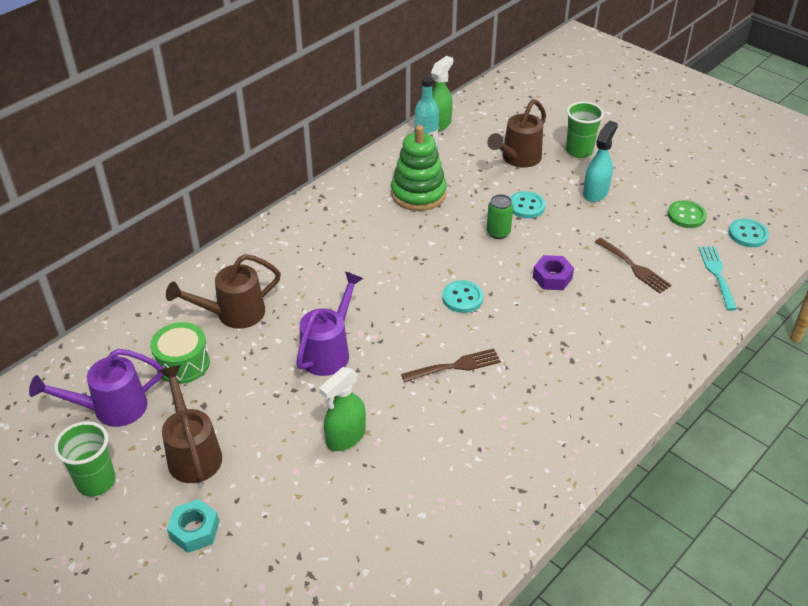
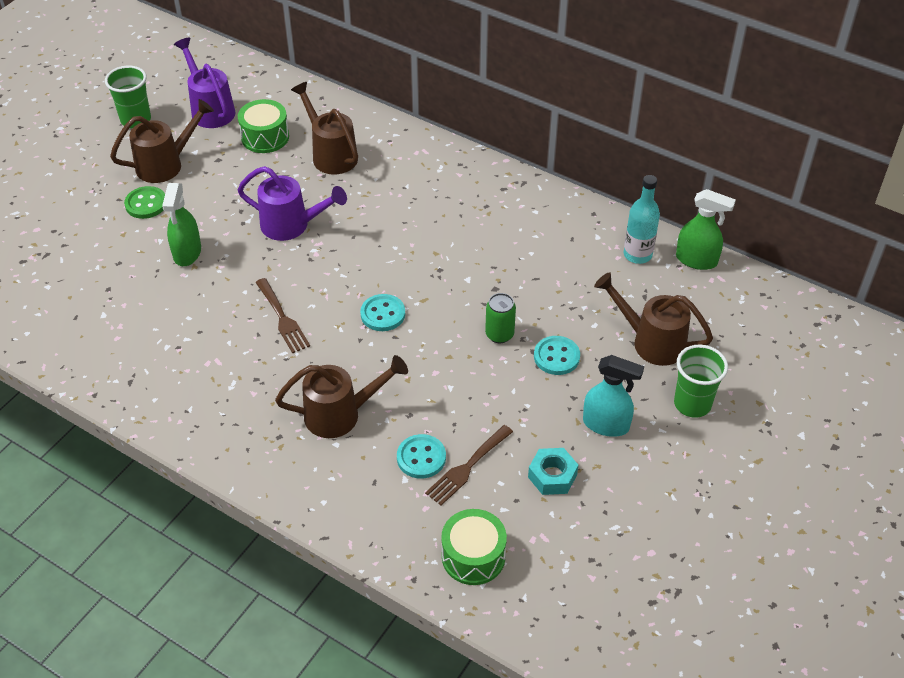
camera: 80 degrees right, 5 degrees up
(194, 530) = (89, 182): turquoise nut -> turquoise nut (552, 476)
(345, 437) = (187, 253): green spray bottle -> green spray bottle turned 120 degrees counterclockwise
(418, 194) = (550, 258): green stacking toy -> none
(552, 278) = (431, 389): purple nut -> none
(576, 335) = (340, 414): none -> brown watering can
(686, 216) = (586, 525): green button -> green button (146, 204)
(717, 274) = (473, 556): turquoise fork -> green drum
(748, 234) = (565, 598): turquoise button -> turquoise button (421, 458)

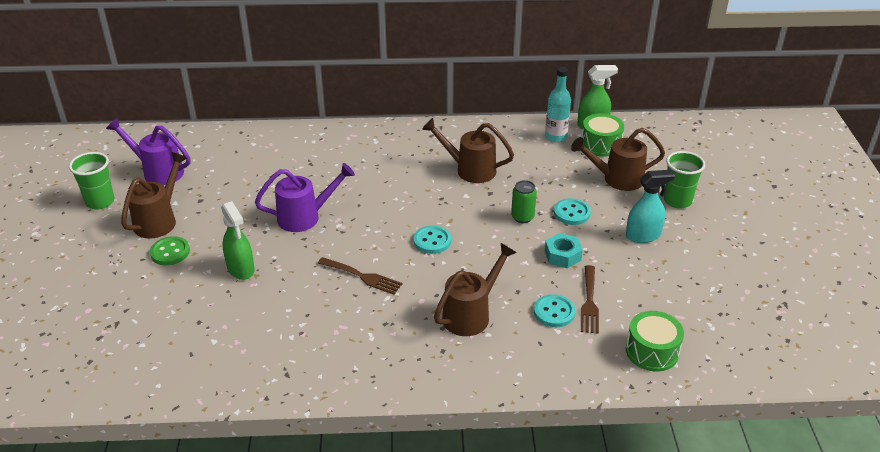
camera: 35 degrees left, 10 degrees down
(265, 137) = (223, 172): green drum -> green drum (600, 144)
(331, 154) = (287, 163): brown watering can -> brown watering can (470, 170)
(552, 476) = (645, 280): turquoise nut -> turquoise nut (562, 255)

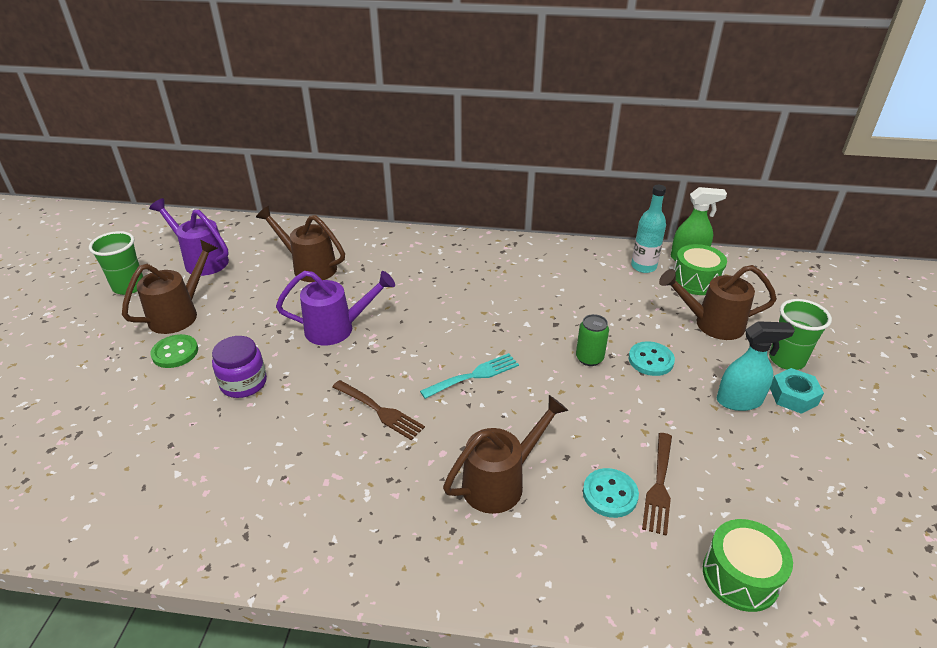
camera: 10 degrees right, 0 degrees up
(241, 269) = (243, 383): green spray bottle -> purple jar
(432, 241) = (474, 375): turquoise button -> turquoise fork
(470, 170) = (537, 294): brown watering can -> brown watering can (309, 267)
(562, 255) = (632, 414): turquoise nut -> turquoise nut (793, 396)

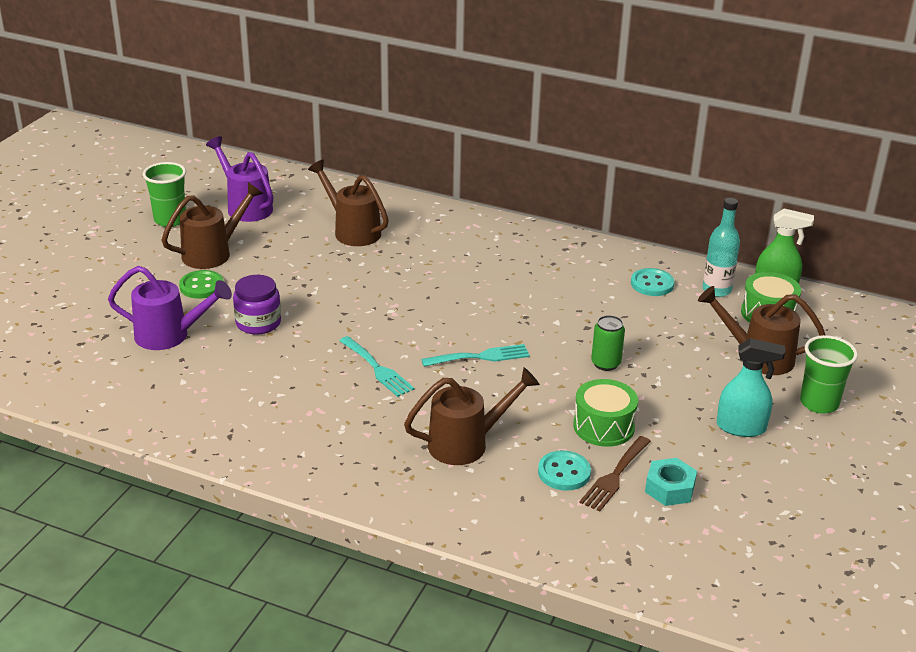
camera: 15 degrees right, 5 degrees down
(337, 329) = (361, 292): purple watering can -> purple watering can (170, 335)
(380, 411) = (377, 369): brown fork -> turquoise fork
(651, 360) = (670, 377): turquoise button -> turquoise button (652, 284)
(740, 576) = (650, 552): green drum -> green drum (603, 426)
(793, 396) = (802, 434): turquoise nut -> turquoise nut (669, 488)

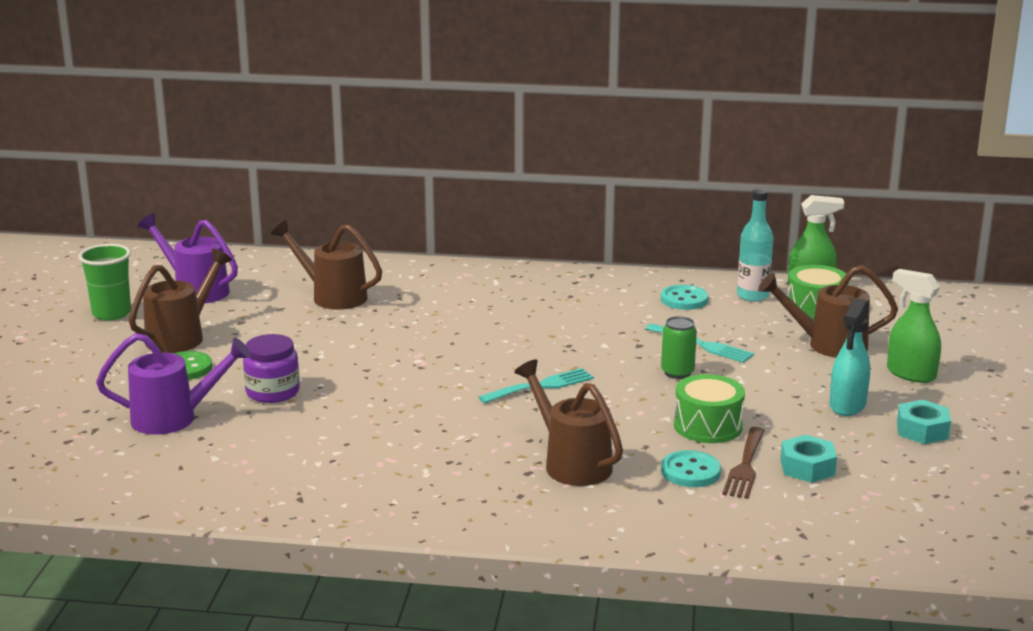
camera: 15 degrees left, 10 degrees down
(377, 369) = (434, 413): turquoise fork -> turquoise fork (703, 345)
(466, 444) = (571, 463): brown watering can -> brown watering can turned 90 degrees counterclockwise
(741, 427) = (847, 405): turquoise spray bottle -> turquoise spray bottle turned 120 degrees clockwise
(797, 468) = (922, 430): none -> turquoise nut
(819, 403) = (910, 374): green cup -> green spray bottle

